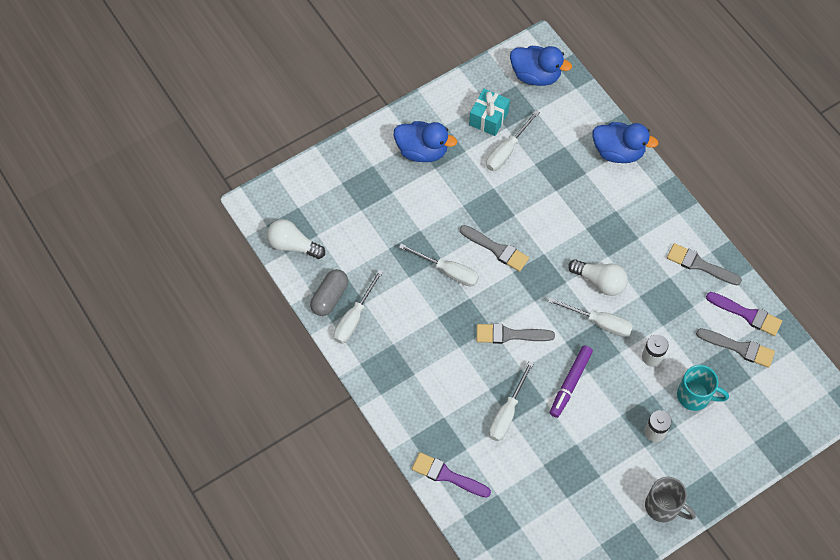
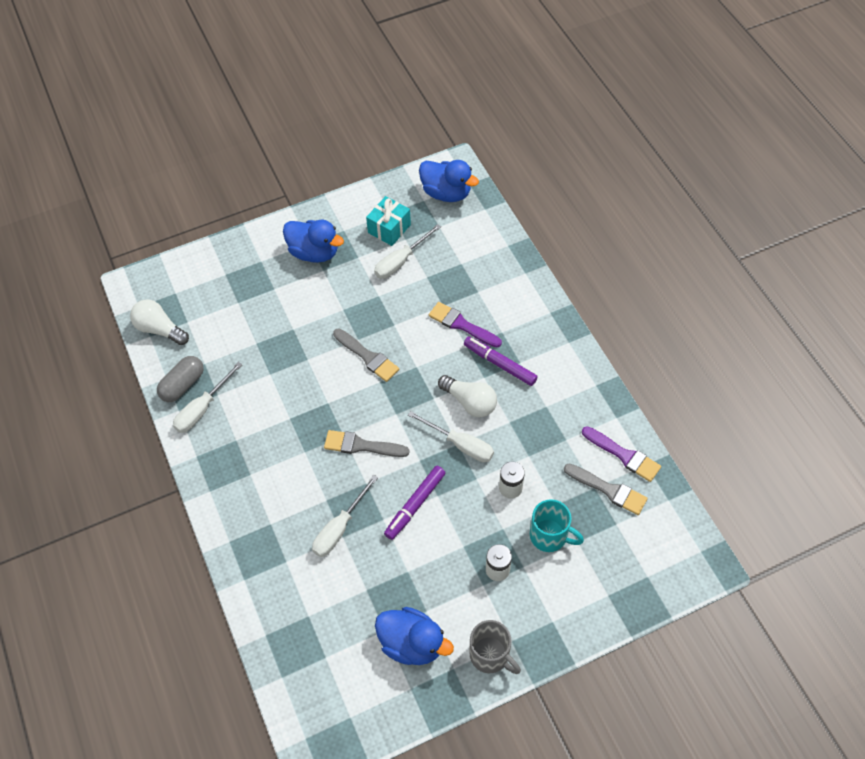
camera: 10 degrees right, 5 degrees down
(447, 475) = (258, 587): purple brush -> purple brush (461, 325)
(448, 271) = (311, 373): white screwdriver -> none
(618, 152) = (516, 274): blue duck -> blue duck (412, 643)
(620, 242) = (500, 364): none -> purple marker
(699, 265) = (581, 397): grey brush -> none

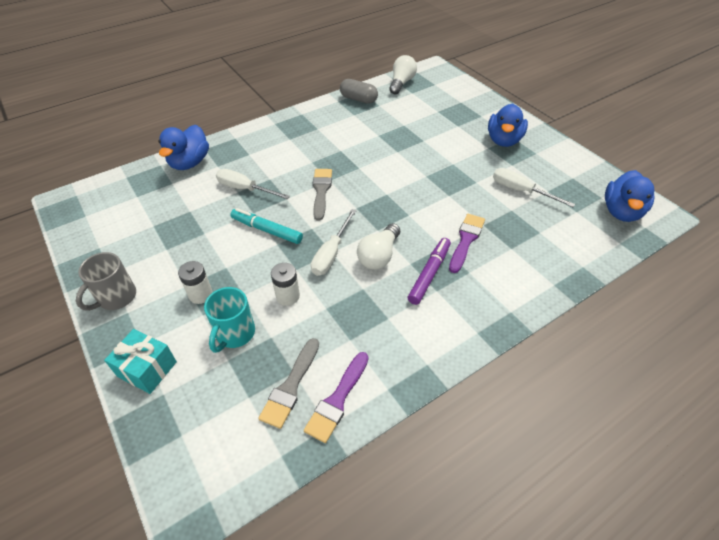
camera: 80 degrees right, 10 degrees down
(202, 408) = (341, 110): white screwdriver -> none
(368, 357) = (409, 183): grey brush -> none
(389, 229) = (554, 179): turquoise gift -> turquoise gift (147, 369)
(412, 643) = (138, 243): blue duck -> blue duck (189, 163)
(415, 505) = (267, 230): purple marker -> turquoise marker

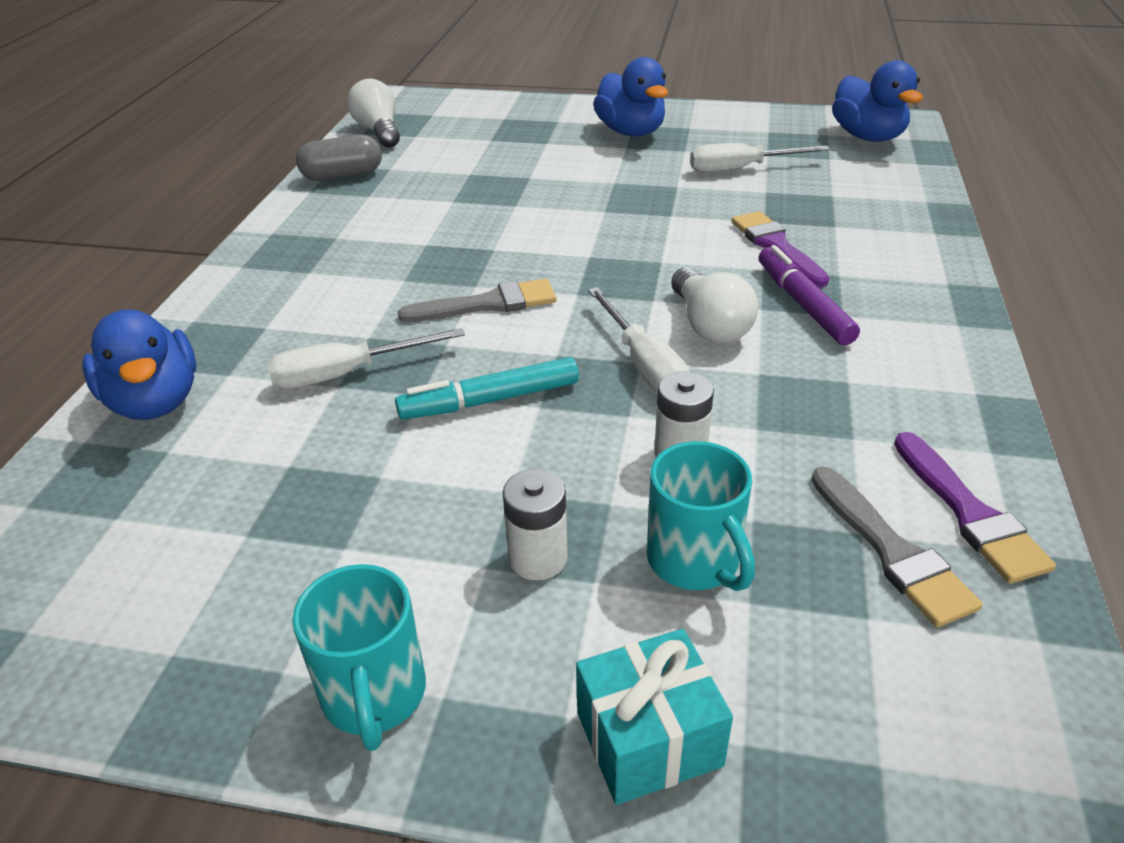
camera: 45 degrees left, 10 degrees down
(116, 298) = (374, 696): grey mug -> turquoise mug
(321, 191) = (487, 304): grey brush -> grey brush turned 120 degrees clockwise

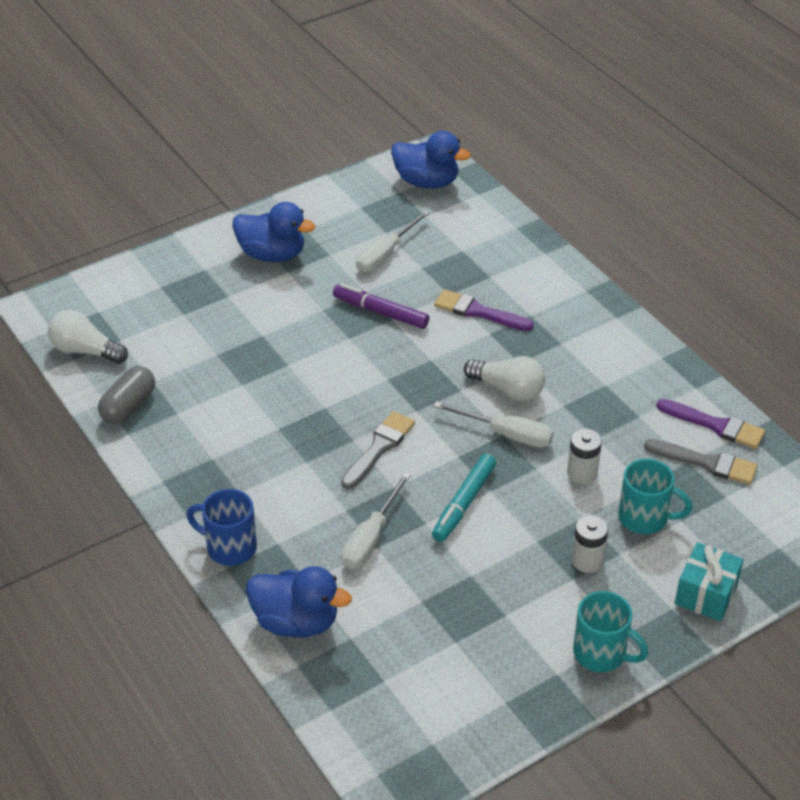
camera: 45 degrees left, 5 degrees up
(224, 307) = (229, 547): none -> blue mug
(803, 304) = (536, 347): purple marker -> purple marker (380, 312)

